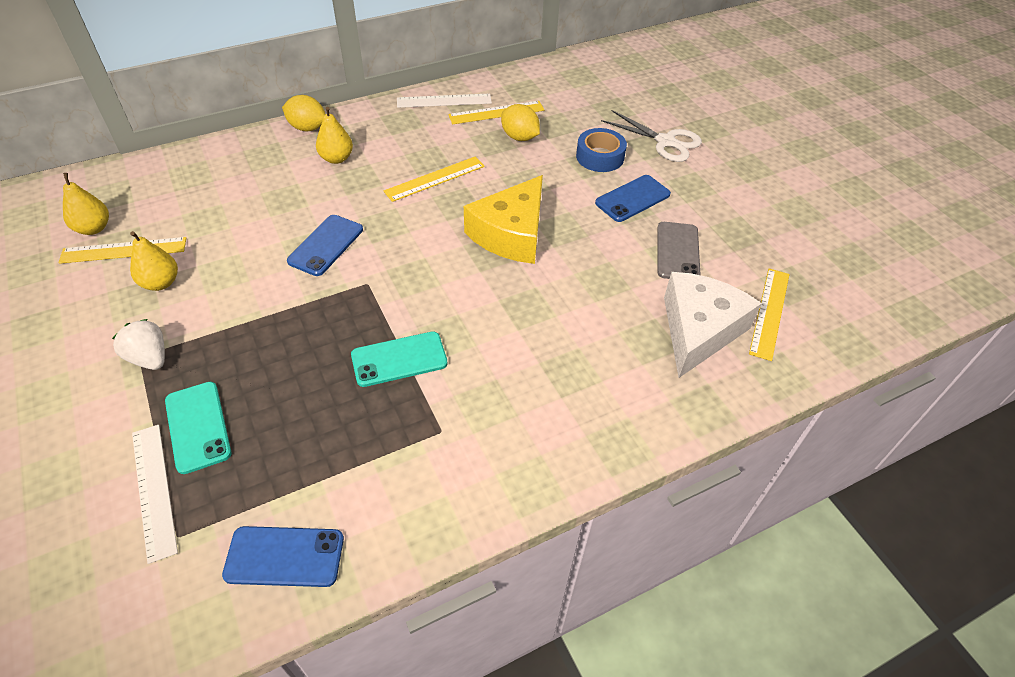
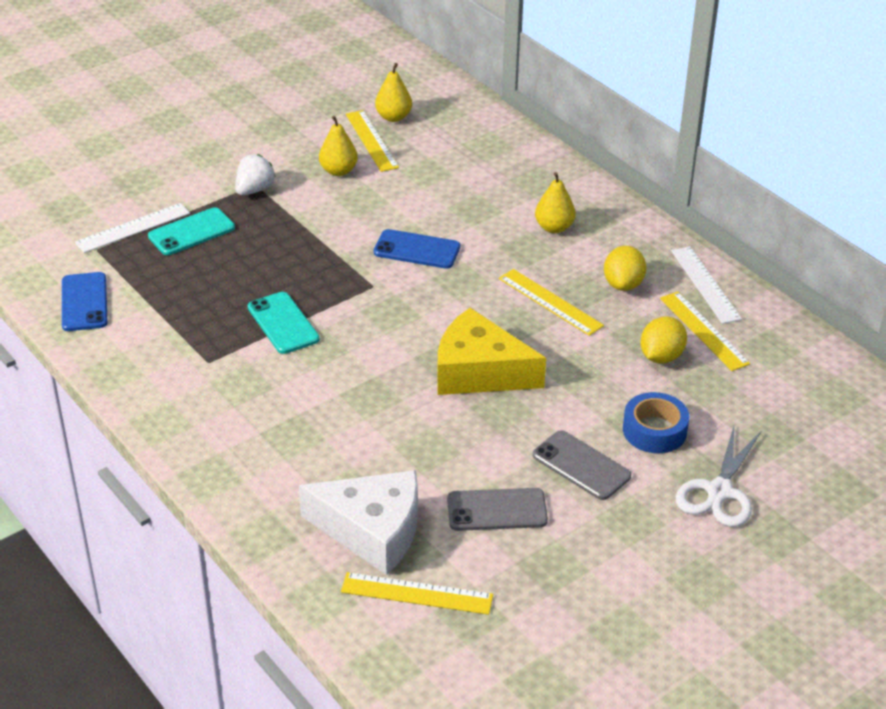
camera: 80 degrees right, 10 degrees down
(307, 128) = (598, 197): yellow lemon -> yellow lemon (623, 284)
(632, 199) = (581, 466): blue phone -> grey phone

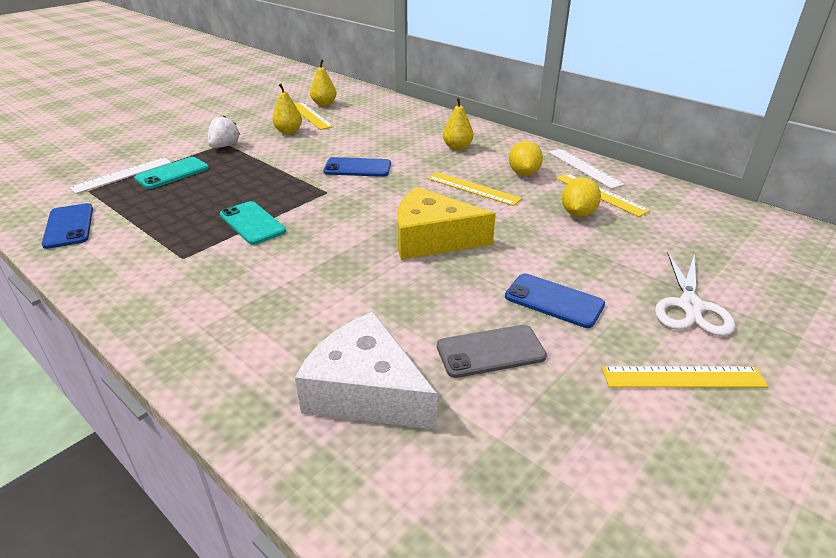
camera: 10 degrees left, 5 degrees down
(372, 531) = (366, 391): white cheese -> white cheese turned 150 degrees counterclockwise
(417, 593) = (433, 457): yellow ruler -> yellow ruler (683, 377)
(581, 466) = (554, 301): grey phone -> blue phone
(654, 430) = (603, 265): blue tape -> none

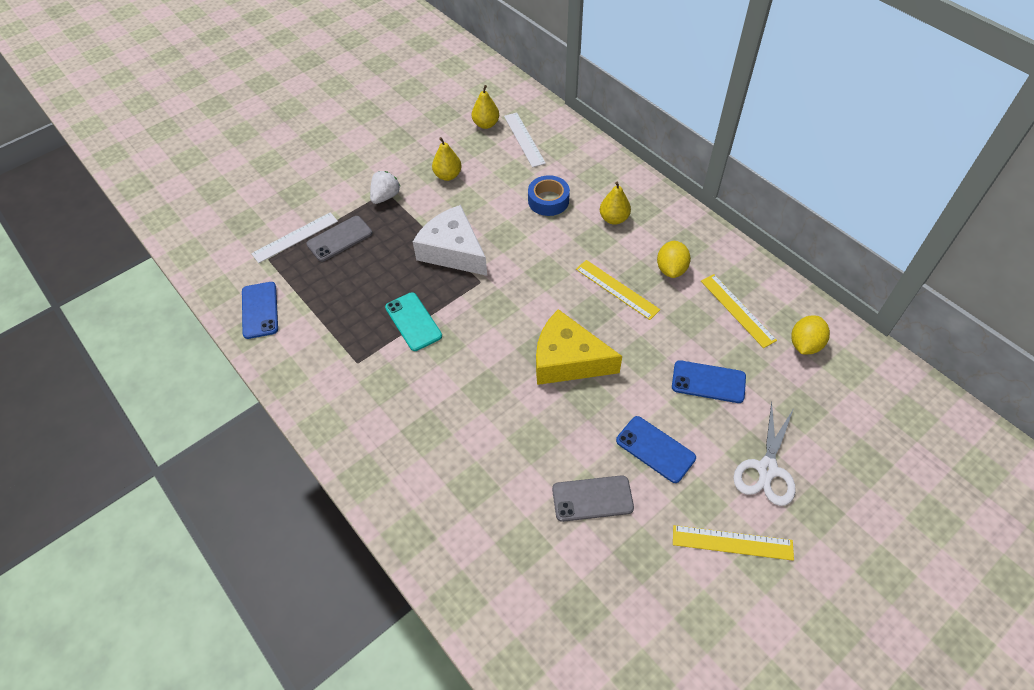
camera: 10 degrees right, 20 degrees up
(172, 173) = (340, 239): turquoise phone -> grey phone
(310, 115) = (471, 146): yellow ruler -> none
(357, 168) = (511, 245): blue phone -> blue phone (708, 382)
(366, 391) = (495, 526): white cheese -> white cheese (453, 251)
(390, 140) = (548, 200): none -> blue tape
(578, 213) = (707, 337): yellow lemon -> yellow lemon (805, 344)
(584, 168) = (734, 265): white ruler -> white ruler (524, 139)

